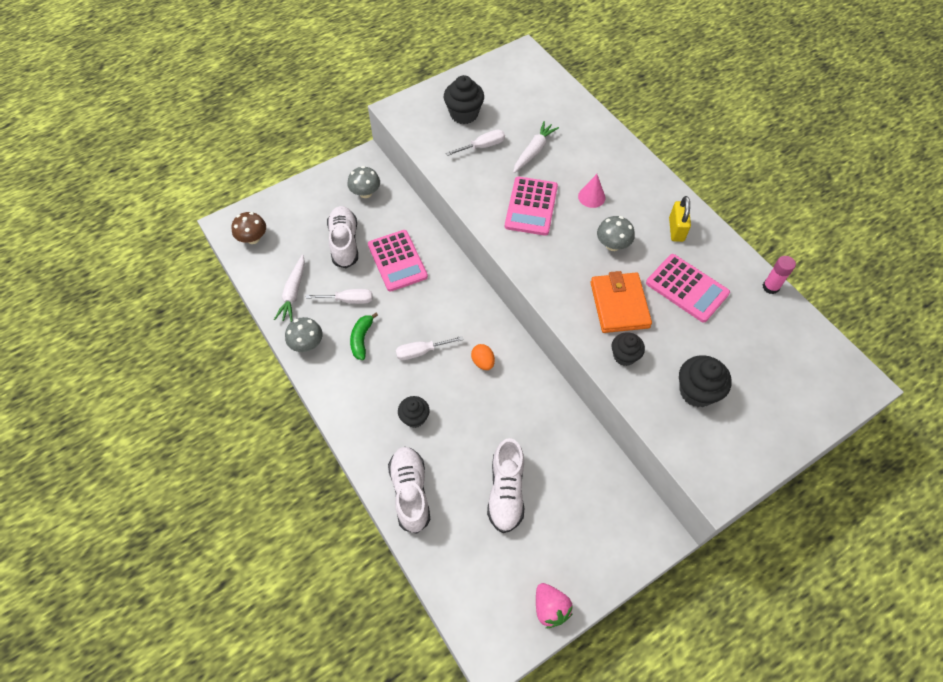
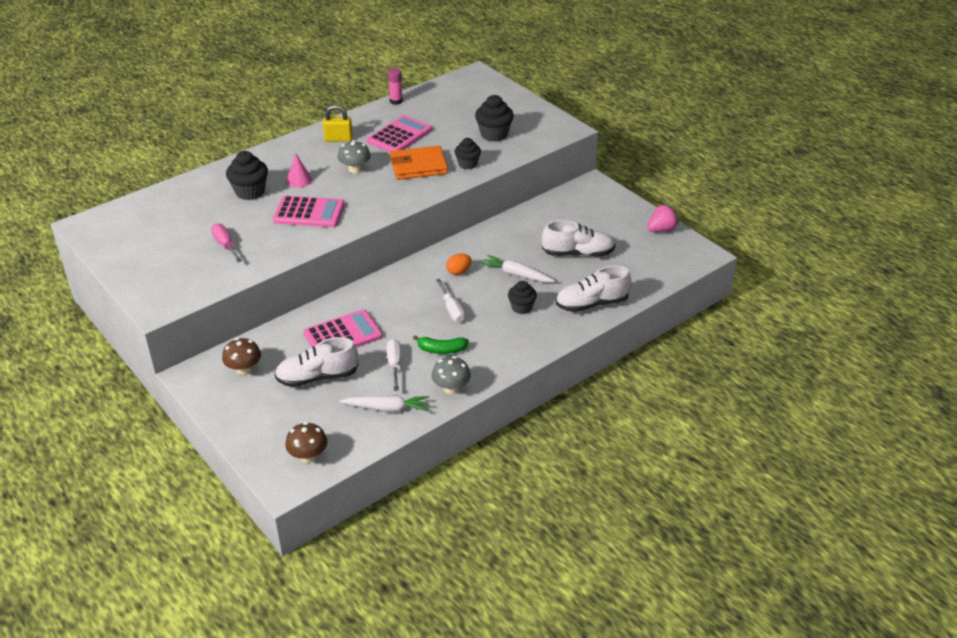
camera: 95 degrees left, 20 degrees down
(365, 193) = (244, 369): grey mushroom -> brown mushroom
(464, 114) = (174, 260): black cupcake -> black cupcake (250, 192)
(482, 146) = (225, 245): white screwdriver -> pink screwdriver
(534, 151) = (236, 213): white carrot -> white carrot (516, 274)

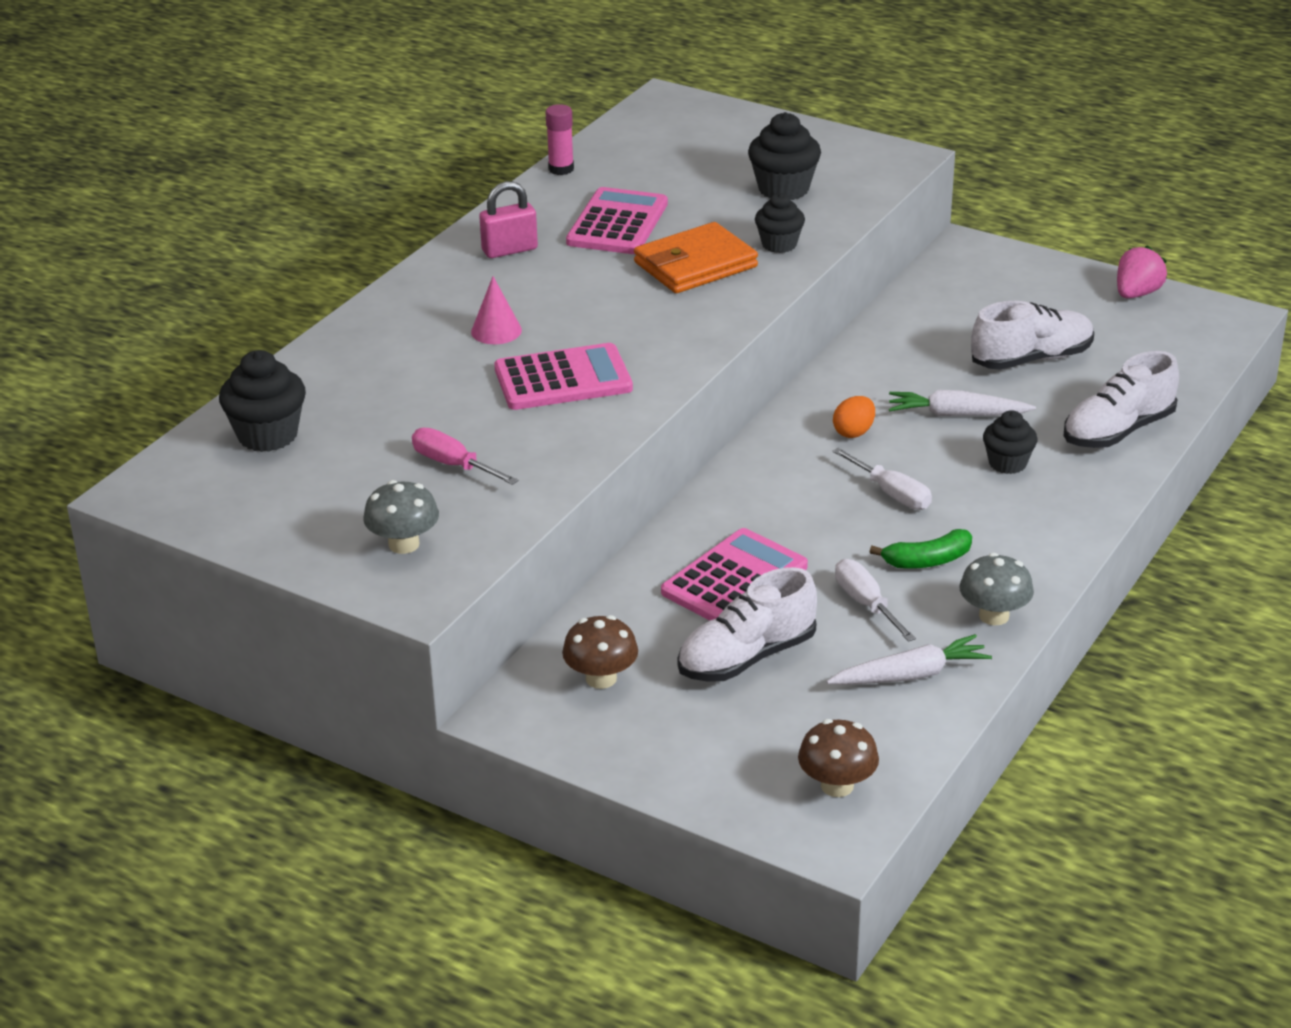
camera: 20 degrees left, 5 degrees down
(250, 192) = (421, 369): black cupcake -> black cupcake (267, 435)
(338, 139) = (509, 250): yellow padlock -> pink padlock
(355, 169) = (585, 292): grey mushroom -> grey mushroom (404, 544)

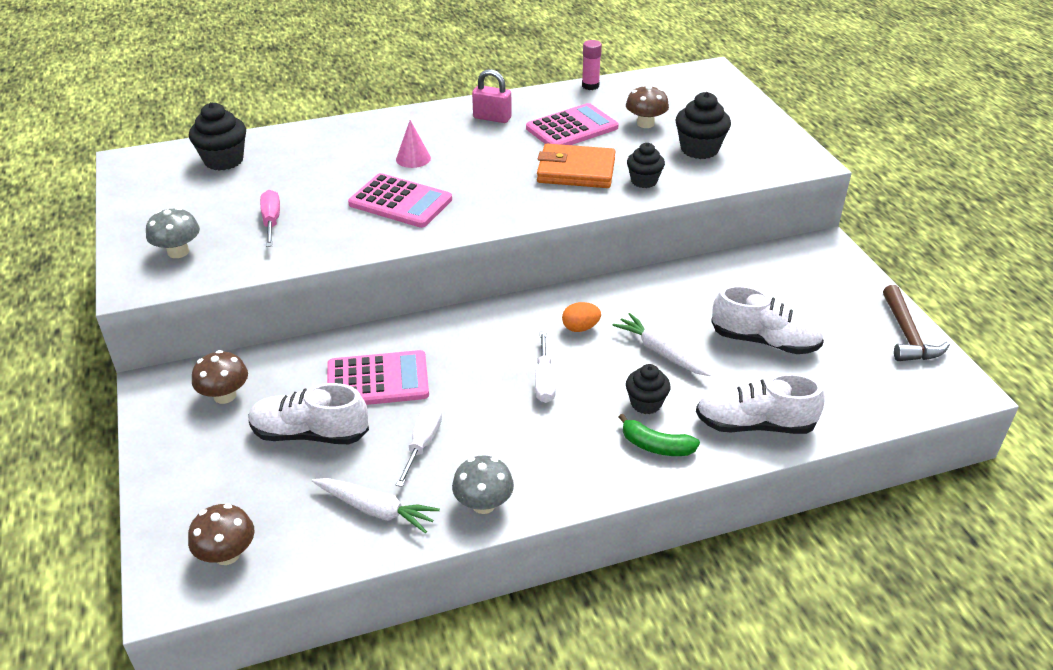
camera: 40 degrees right, 5 degrees up
(687, 185) = (645, 123): none -> brown mushroom
(927, 561) = (500, 438): green banana -> green banana (656, 446)
(1137, 294) = (907, 334): pink strawberry -> brown hammer

